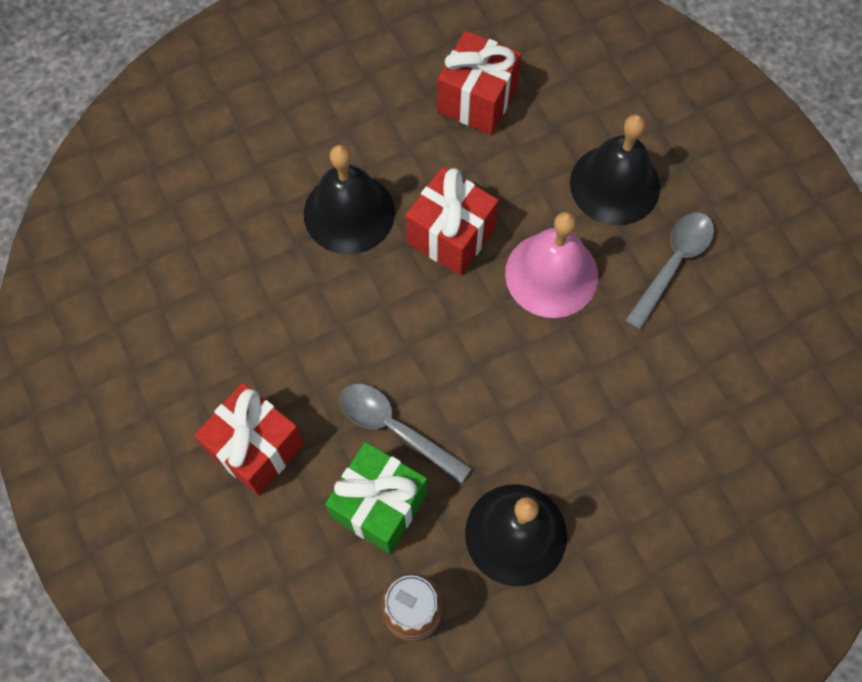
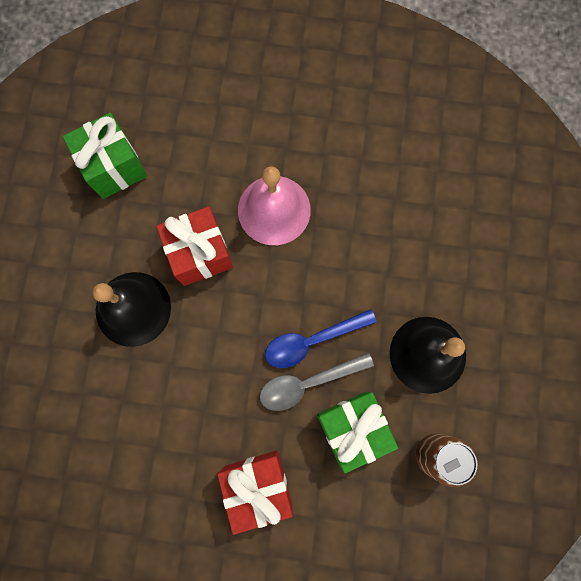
camera: 55 degrees left, 10 degrees up
(442, 403) = (312, 341): none -> blue spoon
(477, 100) = (114, 167): red gift -> green gift
(615, 184) = (241, 126): black bell -> none
(673, 264) = (321, 132): grey spoon -> none

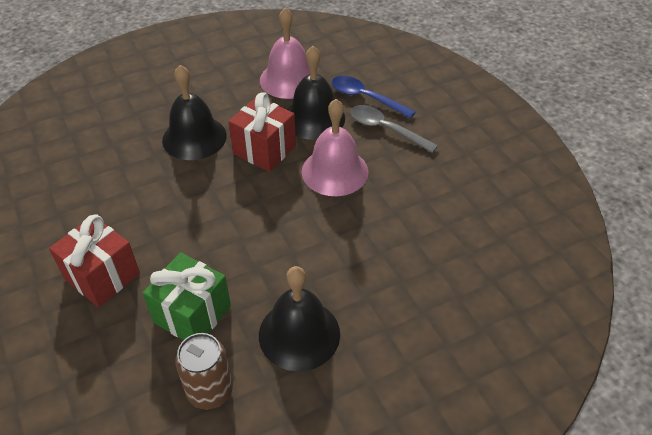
camera: 55 degrees right, 30 degrees down
(114, 167) = (289, 79): green gift -> pink bell
(190, 181) = (314, 118): none -> black bell
(308, 383) = (211, 263): grey spoon -> grey spoon (386, 129)
(312, 341) = (248, 248): blue spoon -> blue spoon (366, 98)

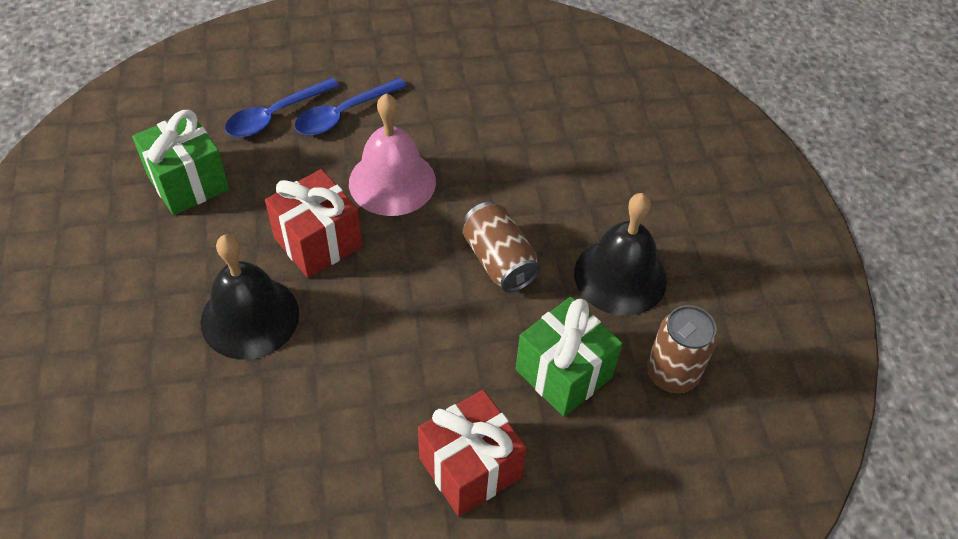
camera: 75 degrees left, 5 degrees up
(285, 250) = (499, 260): none -> brown can
(289, 79) = (188, 183): pink bell -> green gift
(314, 118) = (284, 176): black bell -> none
(386, 129) = (343, 114): grey spoon -> blue spoon

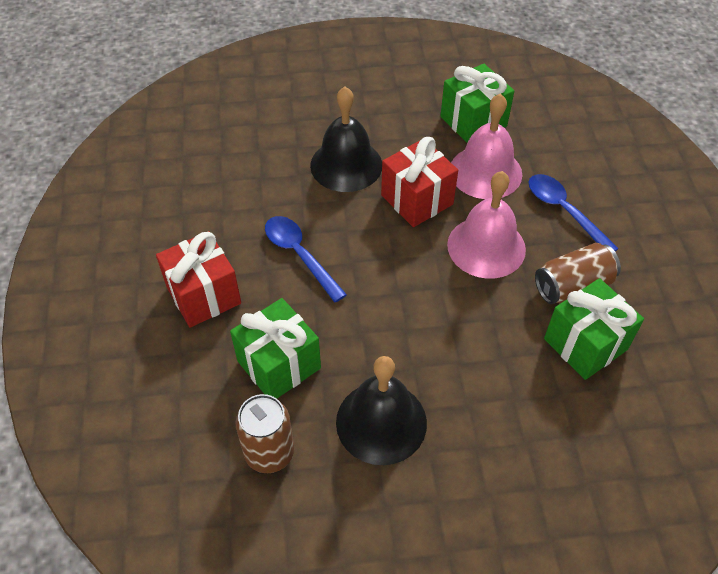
camera: 95 degrees right, 0 degrees up
(275, 115) = (555, 166): blue spoon -> blue spoon (299, 255)
(277, 176) = (485, 172): none -> pink bell
(499, 260) = (399, 323): brown can -> brown can (573, 286)
(512, 116) = (585, 344): none -> green gift

